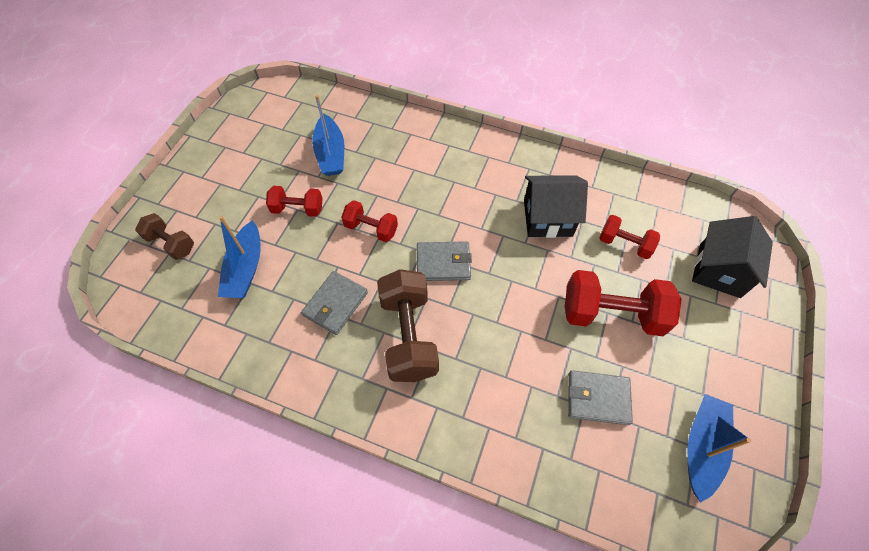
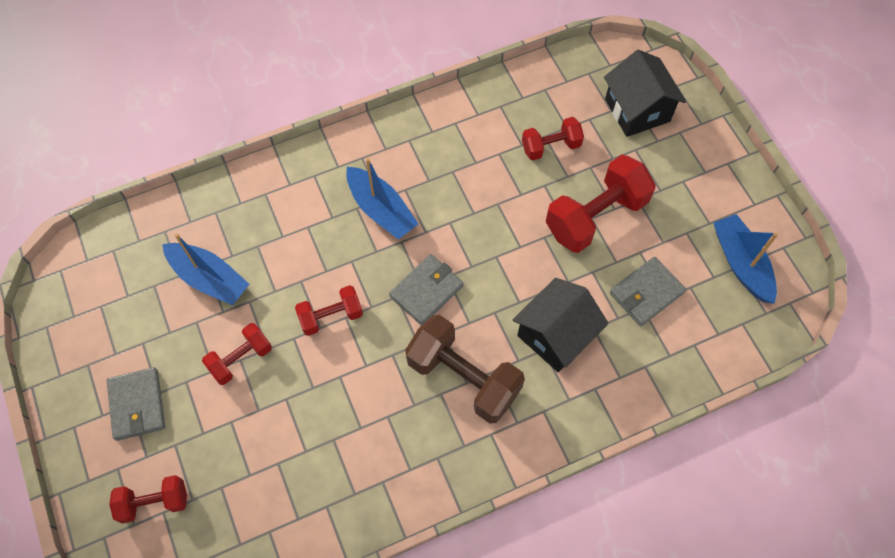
camera: 45 degrees left, 5 degrees up
(171, 243) = (154, 502): brown dumbbell -> red dumbbell
(245, 268) = (257, 455): blue boat -> blue boat (381, 210)
(335, 304) = (375, 409): grey wallet -> grey wallet (137, 405)
(548, 218) = (470, 174): black house -> black house (555, 335)

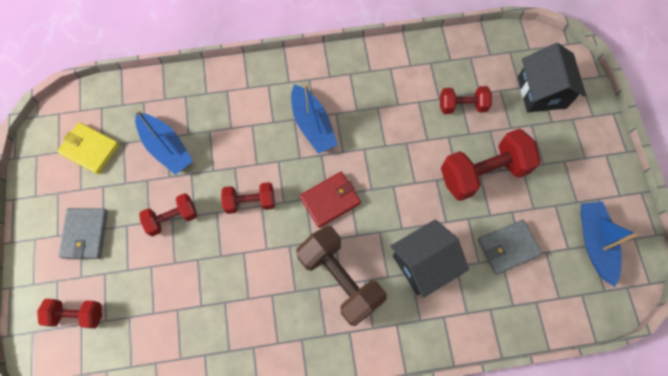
camera: 15 degrees right, 5 degrees up
(113, 303) = (90, 149): none -> yellow wallet
(426, 291) = (330, 200): grey wallet -> red wallet

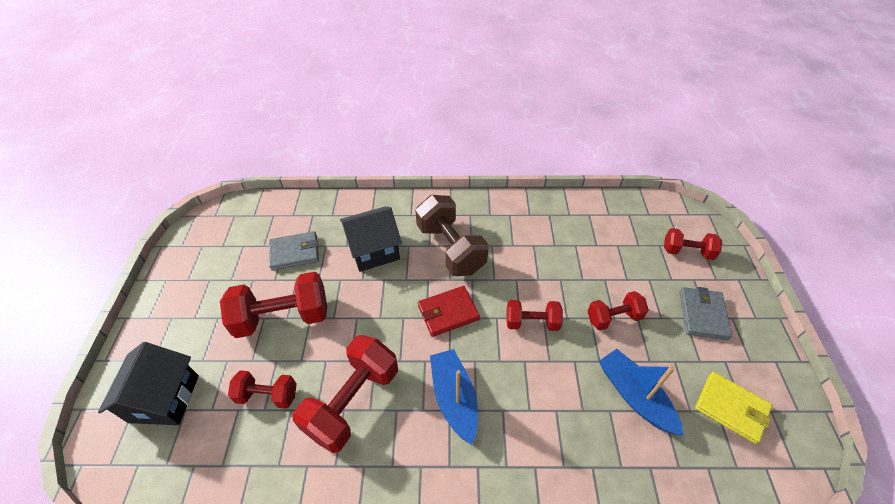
camera: 170 degrees left, 20 degrees down
(393, 111) = (353, 401): none -> red dumbbell
(594, 243) = (218, 246): blue boat -> none

